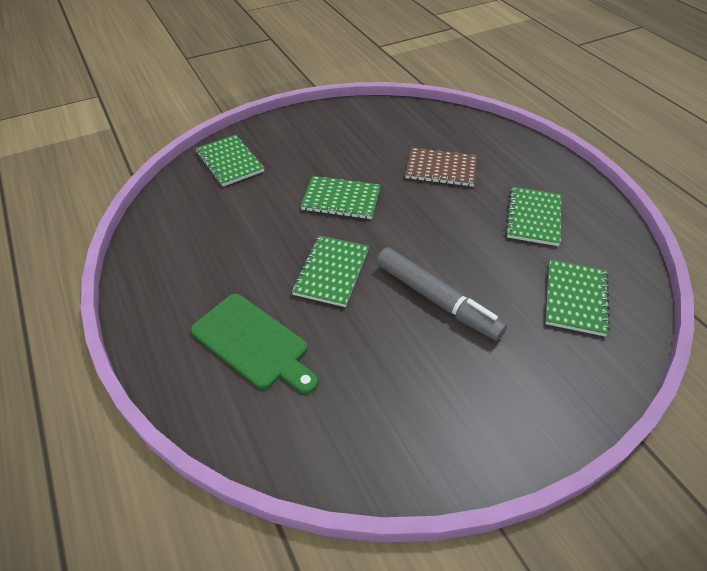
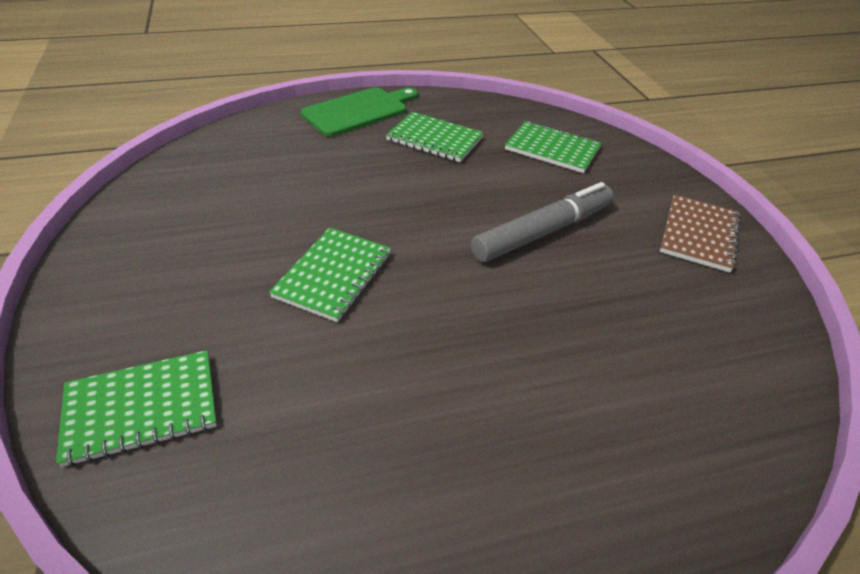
camera: 80 degrees left, 5 degrees down
(253, 343) = (604, 418): green cutting board -> green cutting board (359, 111)
(331, 272) = (480, 311): green notebook -> none
(441, 169) = (319, 176): brown notebook -> brown notebook (698, 234)

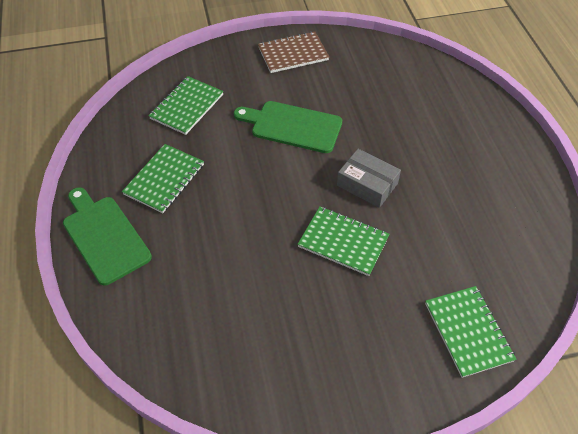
camera: 85 degrees left, 10 degrees up
(440, 305) = (367, 184): none -> grey box
(543, 232) = (292, 126): grey marker -> green cutting board
(698, 234) = (293, 54): brown notebook -> brown notebook turned 45 degrees counterclockwise

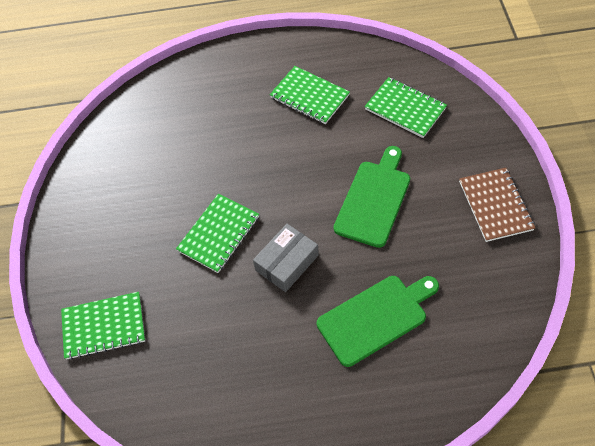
camera: 100 degrees right, 5 degrees up
(104, 236) = (252, 61): green cutting board -> green cutting board (376, 317)

